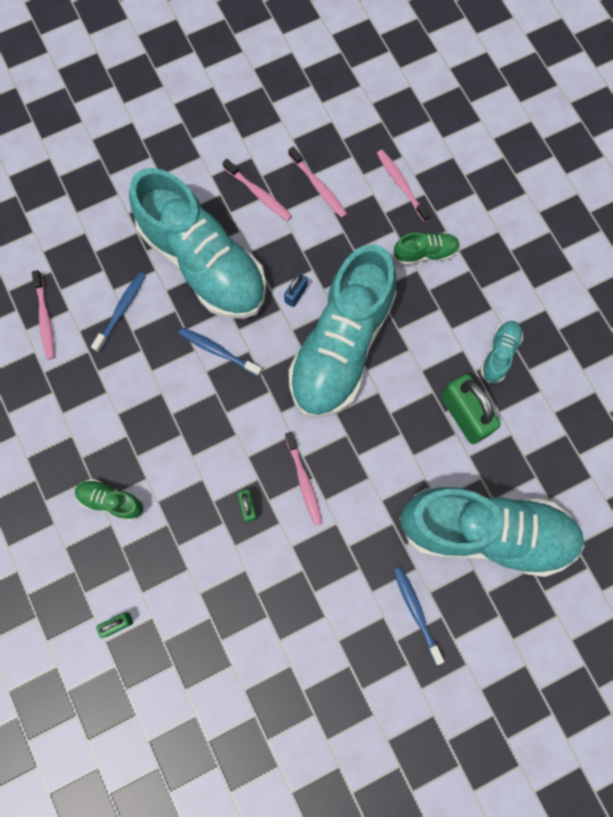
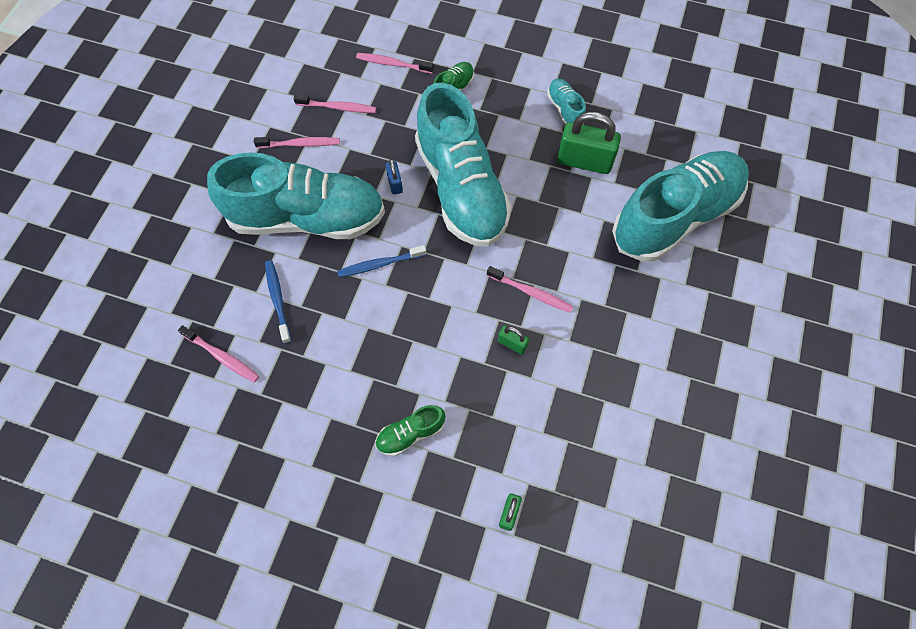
camera: 45 degrees left, 10 degrees down
(416, 612) = (691, 304): blue toothbrush -> none

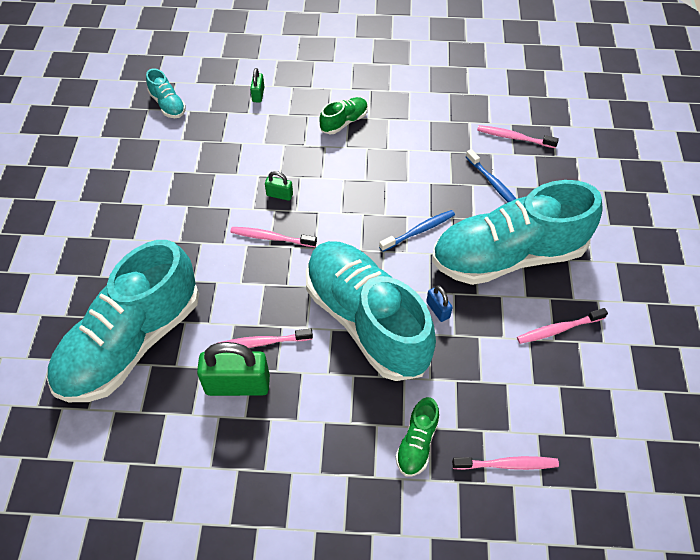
camera: 165 degrees right, 10 degrees down
(338, 107) = (542, 384): pink toothbrush -> pink toothbrush (262, 342)
(564, 109) = (271, 450): turquoise shoe -> turquoise shoe (168, 105)

